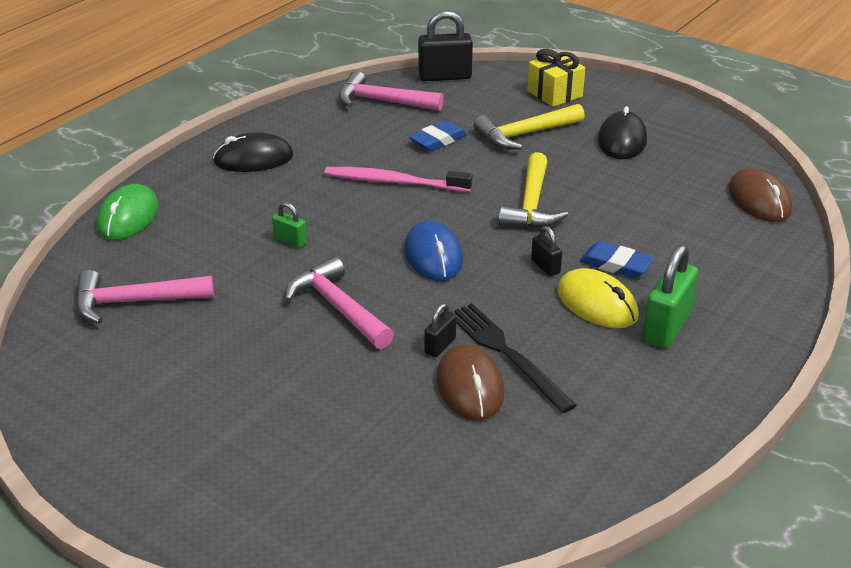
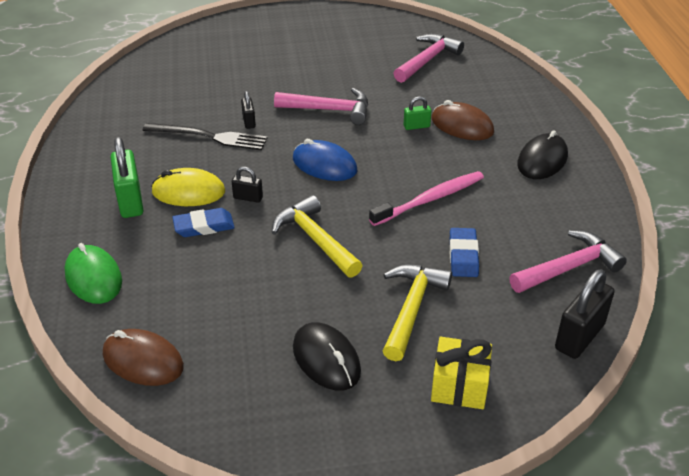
camera: 135 degrees right, 5 degrees up
(128, 217) = (522, 89): green mouse -> green mouse (93, 277)
(470, 387) = (208, 113): brown mouse -> brown mouse (462, 126)

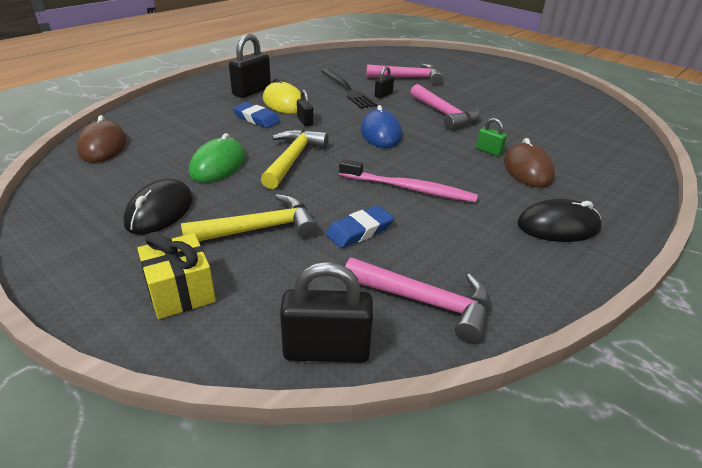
camera: 50 degrees right, 5 degrees down
(93, 277) = (168, 106): green mouse -> green mouse (218, 165)
(130, 201) = (252, 91): green padlock -> black padlock
(427, 60) = (577, 127): pink hammer -> pink hammer (409, 78)

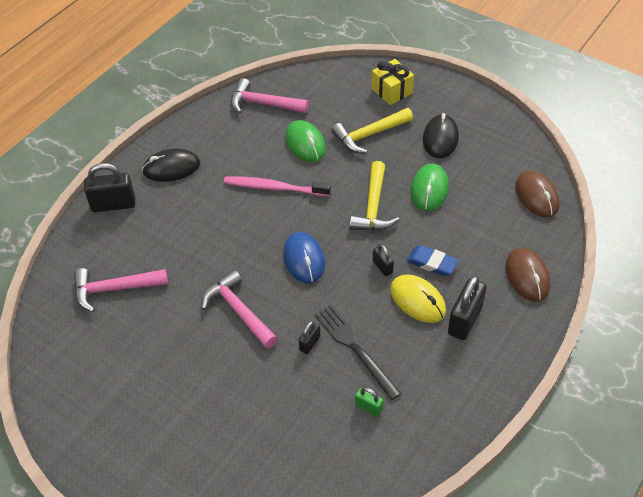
camera: 175 degrees right, 15 degrees up
(326, 350) = (309, 75): black padlock -> black padlock (113, 204)
(360, 230) = (305, 143): blue eraser -> green mouse
(409, 78) = (280, 403): pink hammer -> pink hammer (114, 289)
(489, 151) = (202, 249): green padlock -> green padlock (368, 407)
(527, 169) = (174, 227): brown mouse -> brown mouse (527, 276)

